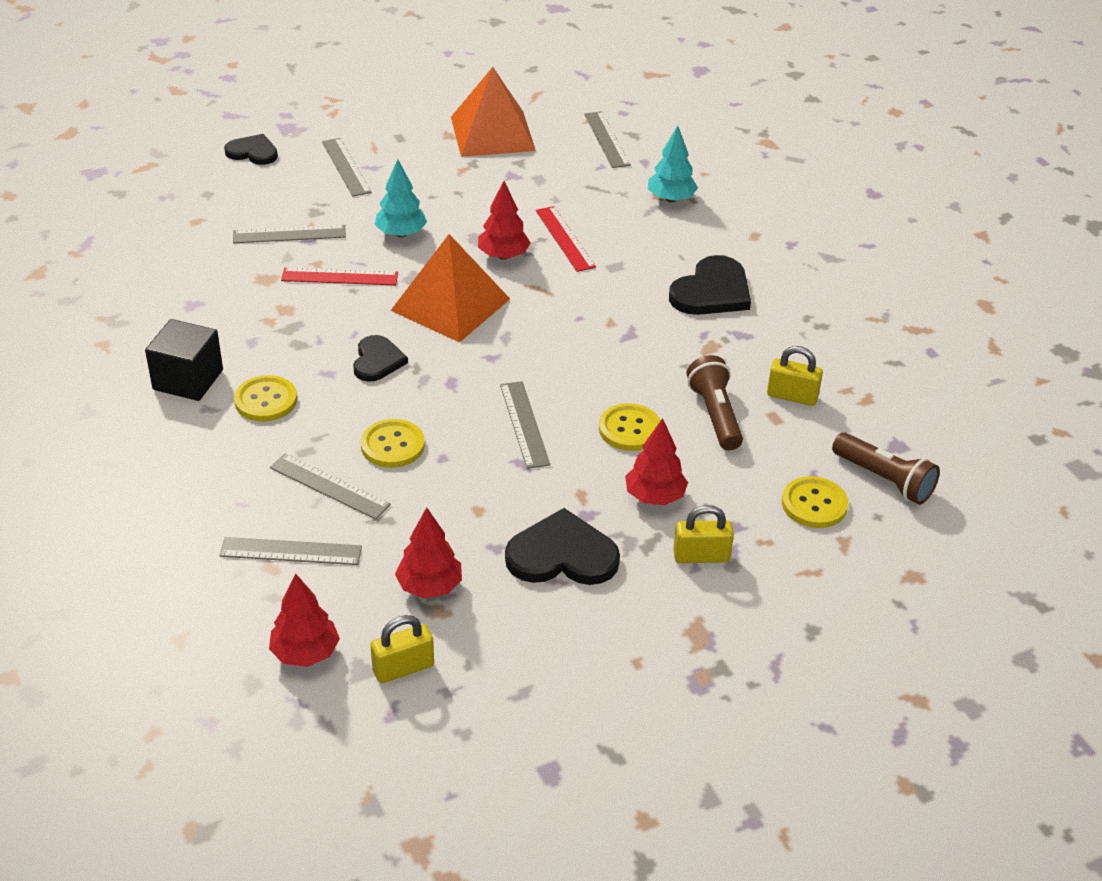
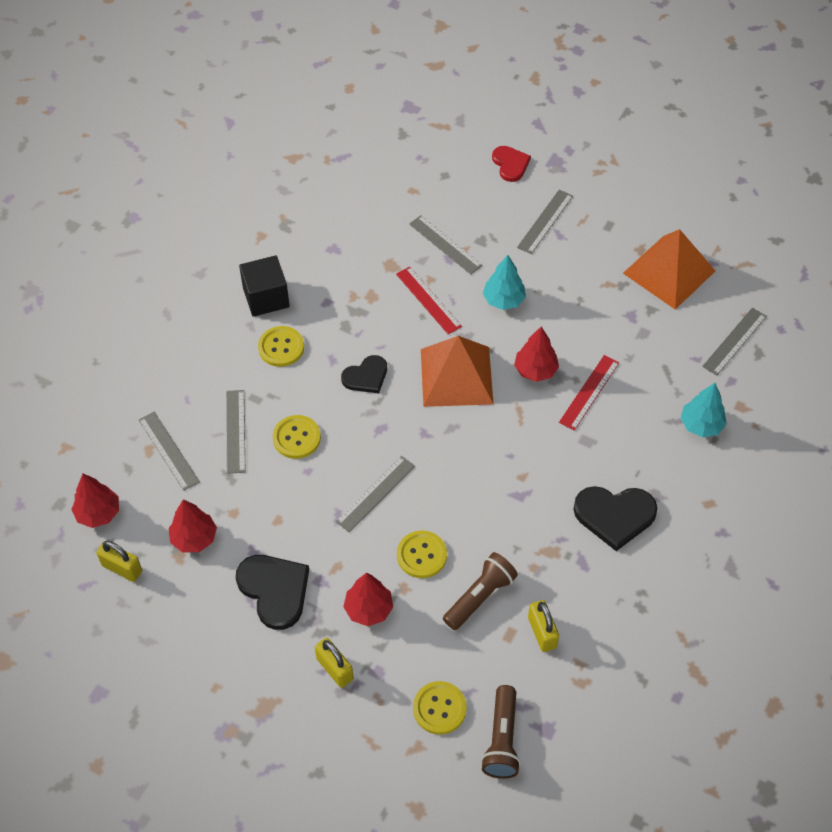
camera: 55 degrees right, 15 degrees up
(253, 152) = (510, 164): black heart -> red heart

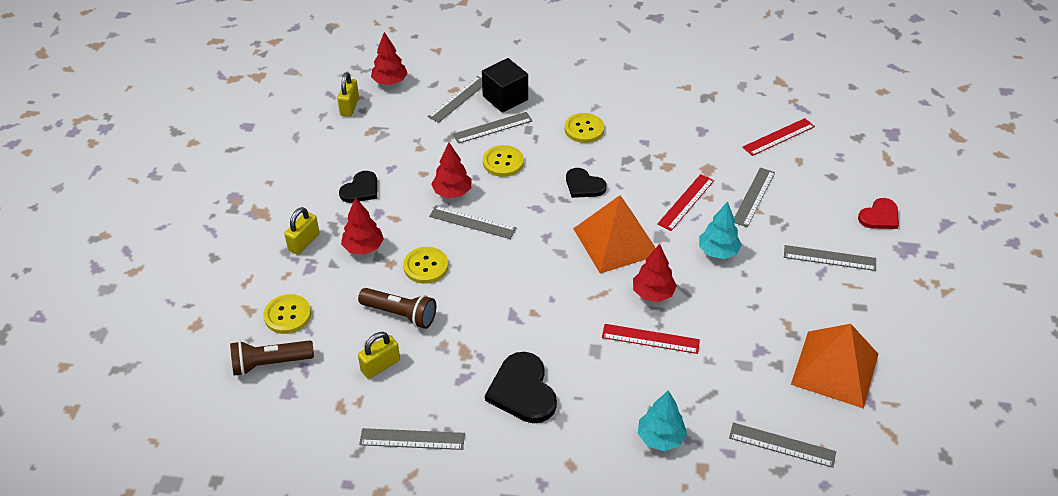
camera: 70 degrees right, 10 degrees down
(194, 538) = (388, 134): red tree -> red tree (452, 192)
(266, 297) = (627, 107): black cube -> black cube (505, 98)
(274, 590) = (361, 189): black heart -> black heart, size x0.64
(373, 192) = (778, 137): none -> red ruler
(642, 626) = (412, 439): none -> grey ruler

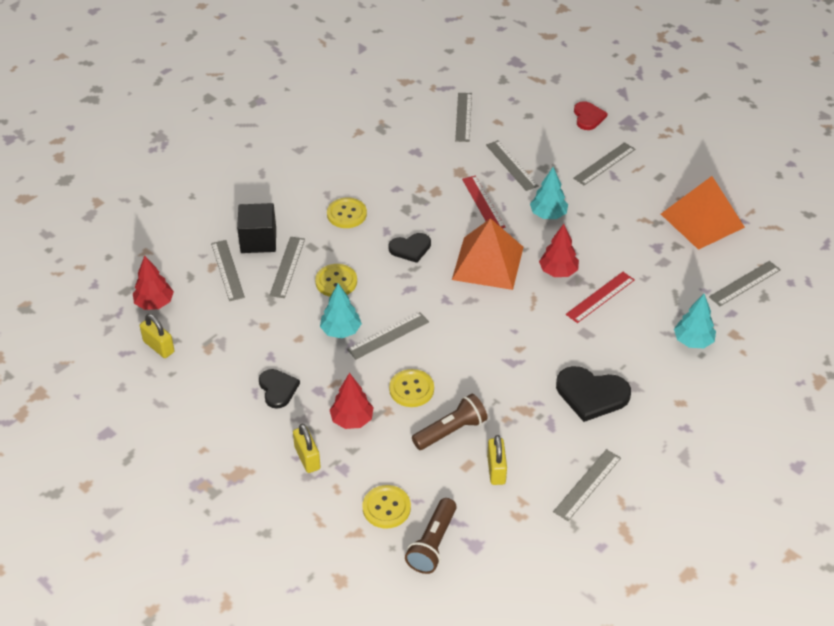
camera: 55 degrees left, 0 degrees up
(452, 192) = (340, 331): red tree -> turquoise tree
(778, 137) = (463, 117): red ruler -> grey ruler

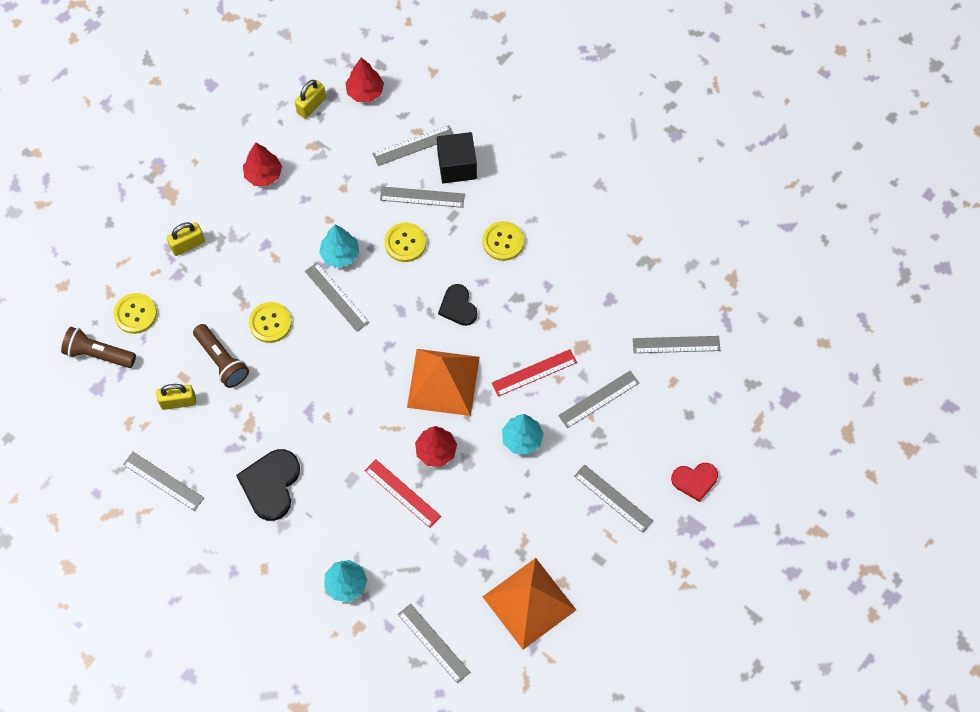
camera: 85 degrees right, 20 degrees up
(278, 389) = (265, 210): black heart -> none
(352, 420) = (232, 276): red tree -> red tree (263, 174)

